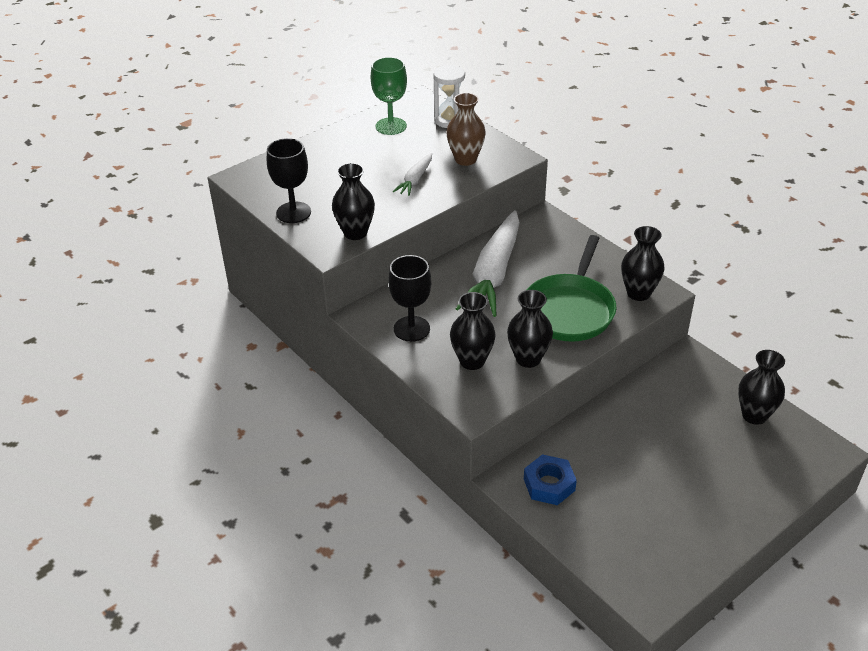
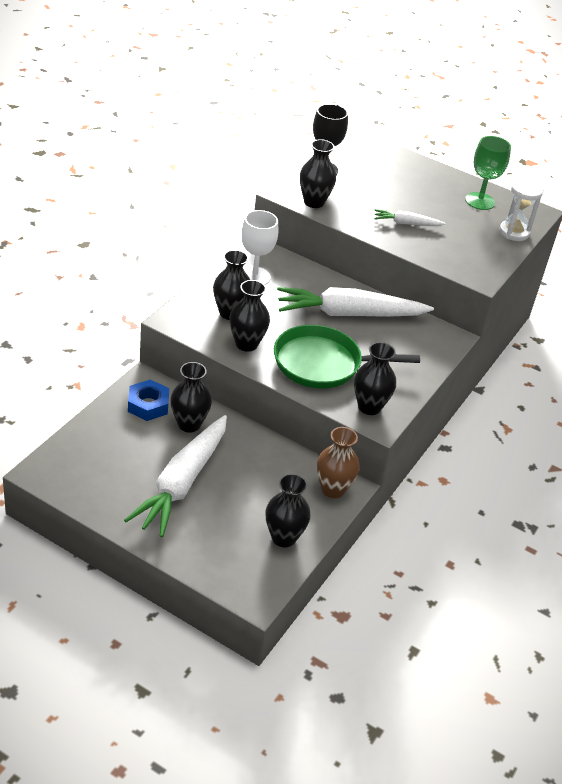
camera: 65 degrees right, 0 degrees up
(411, 329) = (254, 277): black goblet -> white goblet
(465, 159) = (456, 248): brown vase -> brown vase (333, 489)
(586, 455) = (189, 424): none -> black vase
(676, 478) = (182, 483): none -> white carrot

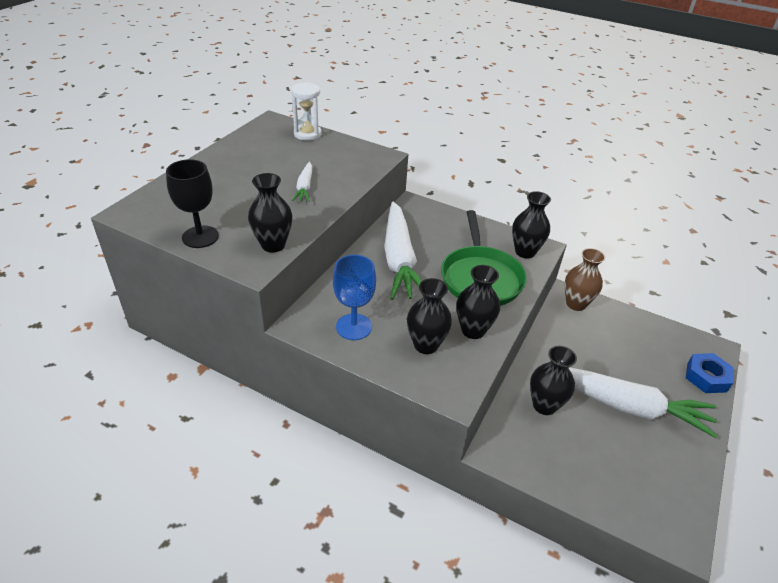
camera: 90 degrees left, 0 degrees up
(148, 405) = (531, 444): blue nut -> blue nut (706, 377)
(254, 277) = (354, 327): white goblet -> blue goblet
(283, 537) = (645, 333): black vase -> none
(480, 201) = (258, 146): green goblet -> none

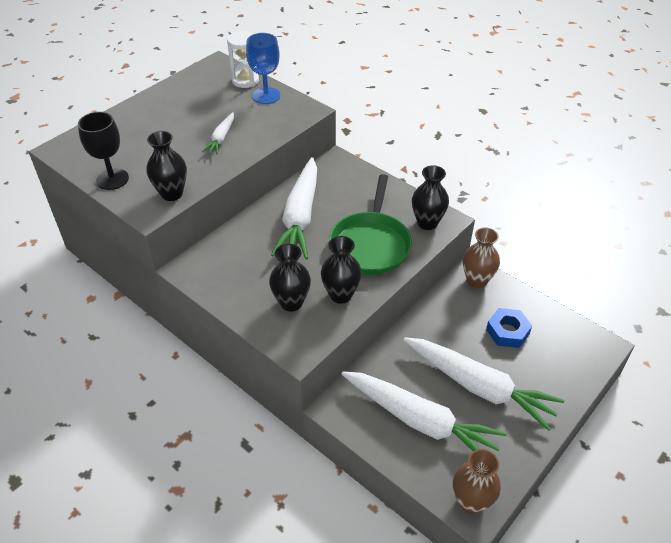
camera: 15 degrees right, 5 degrees up
(354, 327) = (233, 277): blue goblet -> blue goblet (266, 96)
(544, 405) = (399, 374): black vase -> none
(585, 450) = (420, 421): none -> white carrot
(672, 527) = (471, 502): none -> brown vase
(706, 377) = (578, 372): blue nut -> blue nut (507, 331)

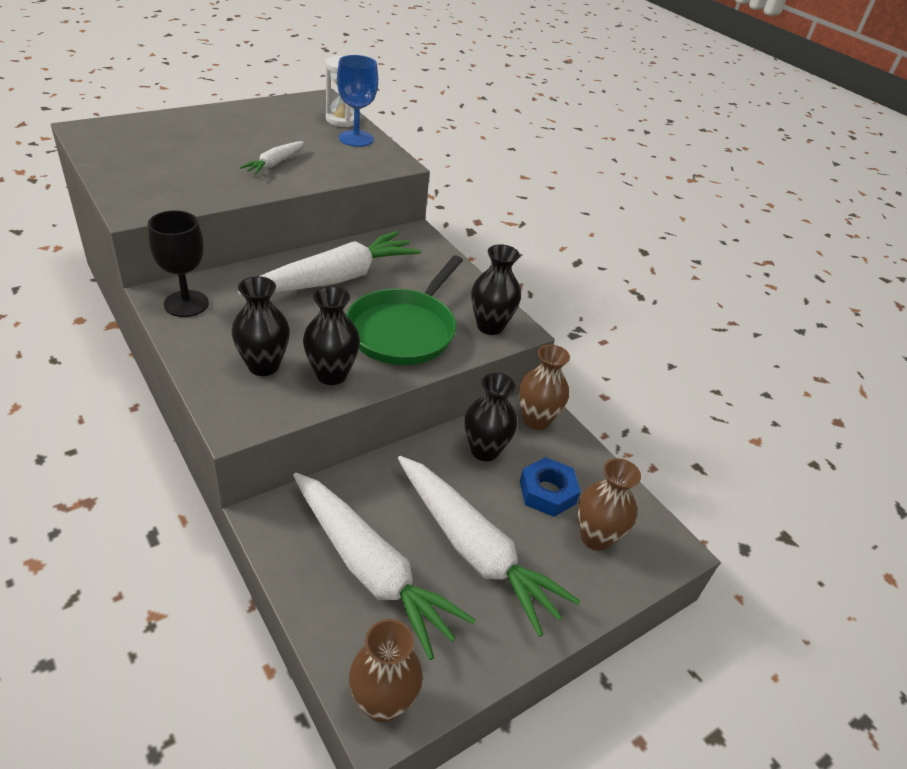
camera: 10 degrees right, 5 degrees down
(112, 179) = (119, 170): black goblet -> black goblet (186, 304)
(172, 194) = (175, 200): black vase -> black vase (484, 450)
(300, 217) = (335, 279): white carrot -> white carrot turned 150 degrees counterclockwise
(551, 353) = (595, 537): none -> brown vase

